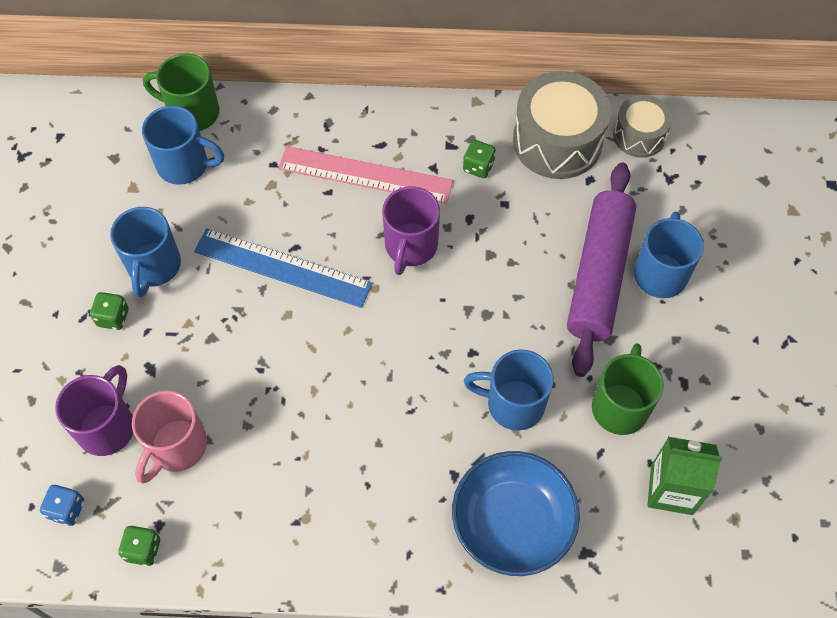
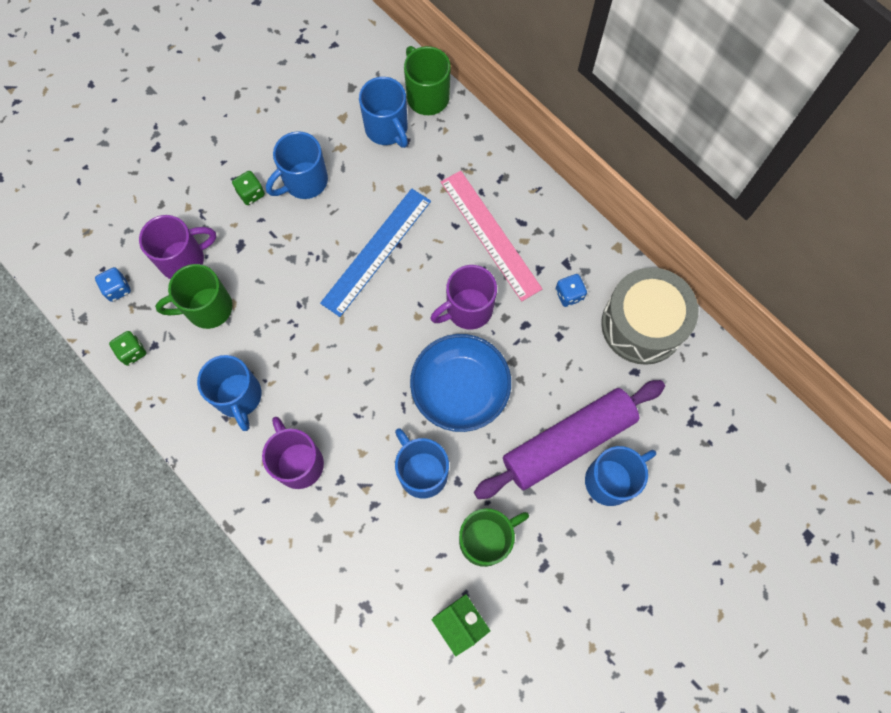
camera: 45 degrees right, 10 degrees up
(176, 447) = (207, 308): pink mug -> green mug
(282, 268) = (376, 251): blue ruler -> blue ruler turned 60 degrees clockwise
(289, 493) = (239, 397): none -> blue mug
(402, 496) = (298, 462): none -> purple mug
(478, 167) = (569, 295): green dice -> blue dice
(512, 522) = (343, 543): blue bowl -> blue bowl (460, 389)
(639, 135) = (705, 372): grey drum -> none

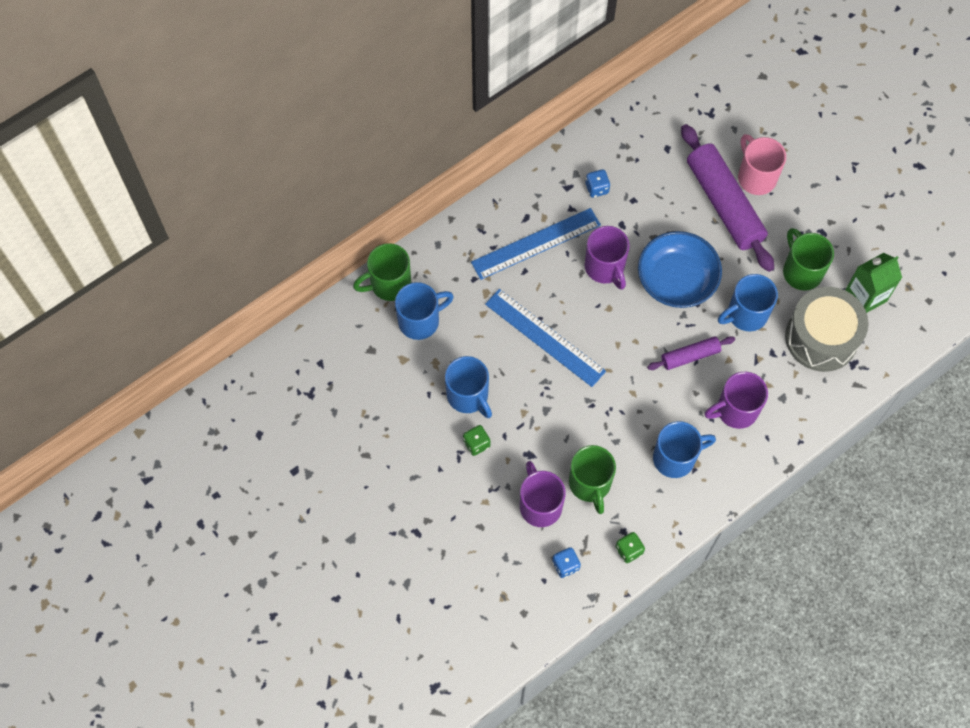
camera: 85 degrees left, 5 degrees down
(364, 408) = (690, 356): none -> purple rolling pin
(490, 234) = (536, 243): pink ruler -> blue ruler
(611, 480) = (756, 177): blue mug -> pink mug
(642, 325) = (627, 137): grey drum -> grey drum (821, 337)

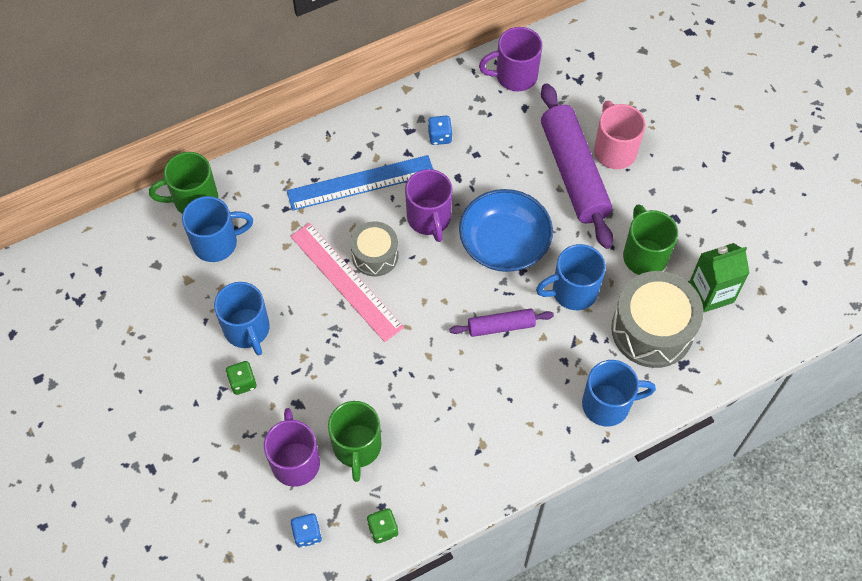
camera: 10 degrees right, 5 degrees down
(544, 337) = (346, 281): blue ruler -> pink ruler
(565, 309) = (375, 255): none -> grey drum
(675, 458) = (460, 434): blue mug -> blue mug (608, 404)
(735, 410) = (539, 393): purple mug -> purple mug (514, 76)

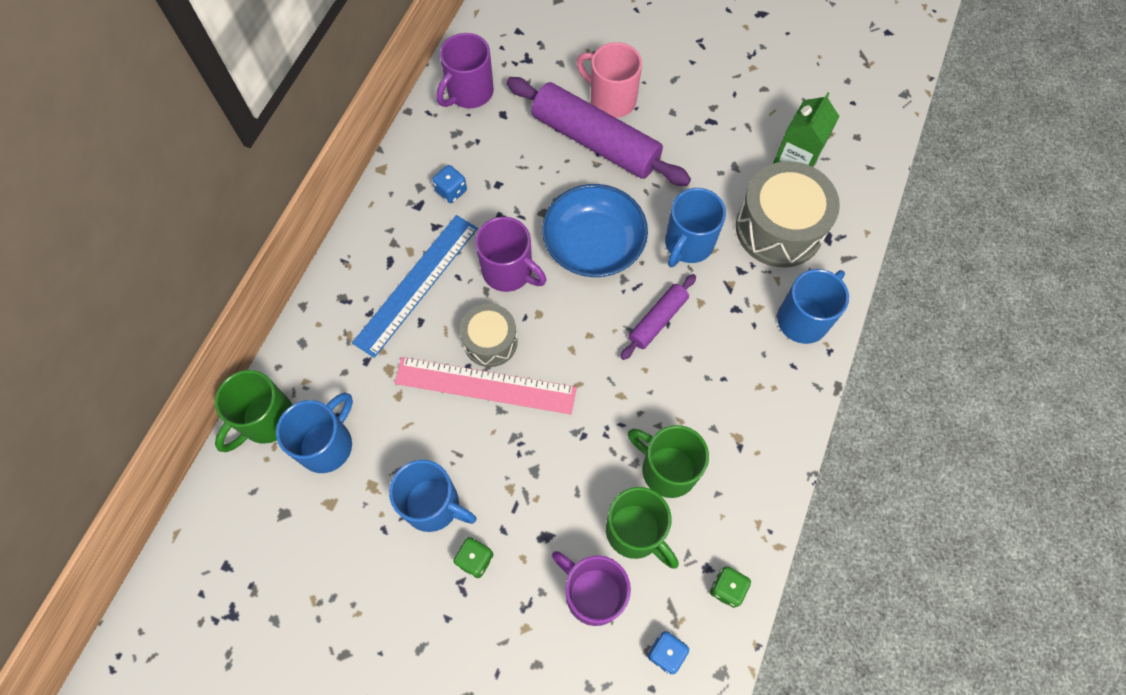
camera: 40 degrees left, 5 degrees up
(644, 255) = (716, 170): green mug -> green mug (667, 469)

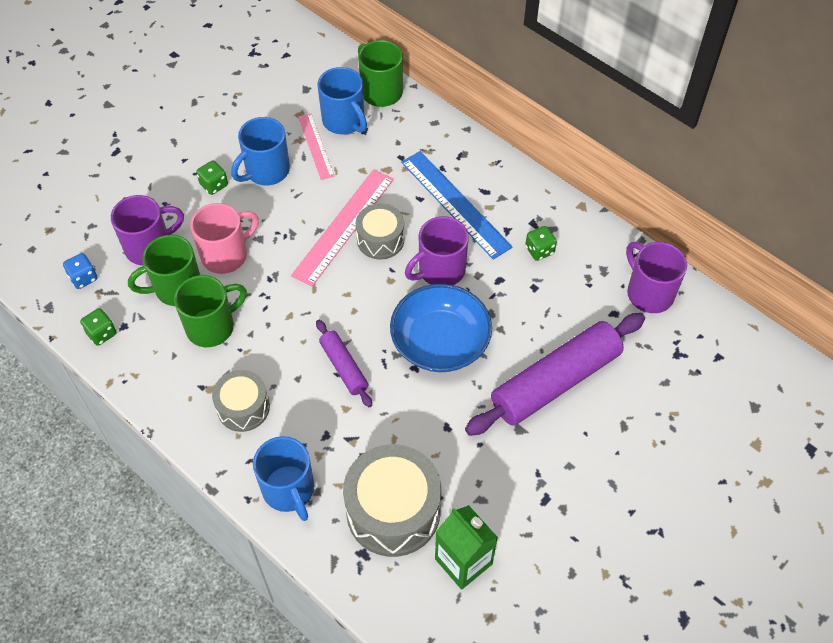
camera: 110 degrees right, 10 degrees down
(377, 462) = (315, 146): none -> pink ruler
(451, 191) = (539, 250): blue dice -> green dice
(611, 99) = (603, 413): pink mug -> pink mug (226, 255)
(688, 244) = (409, 421): blue mug -> none
(743, 395) = (243, 408): none -> grey drum

